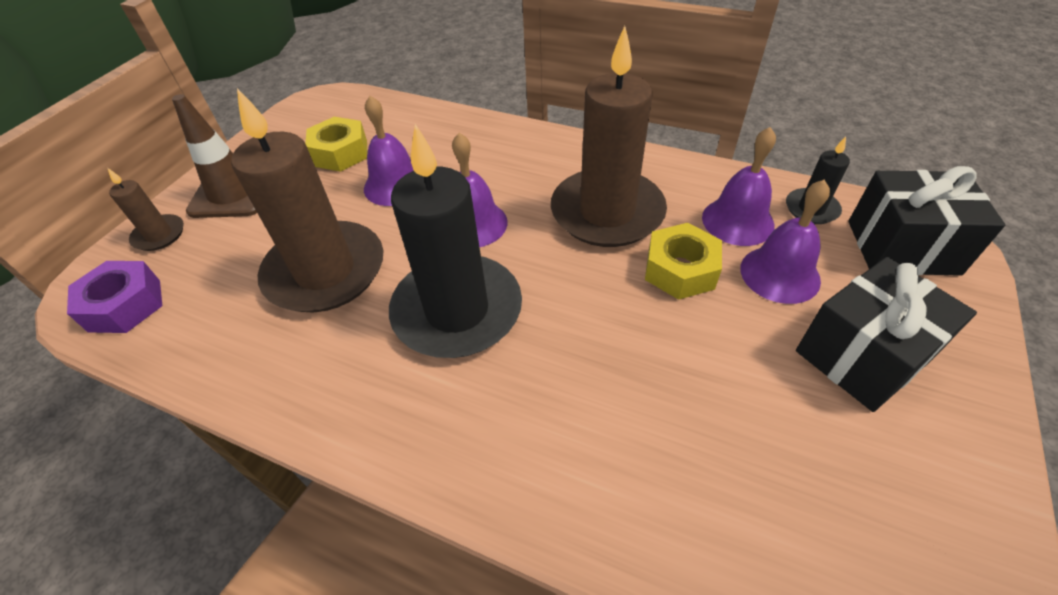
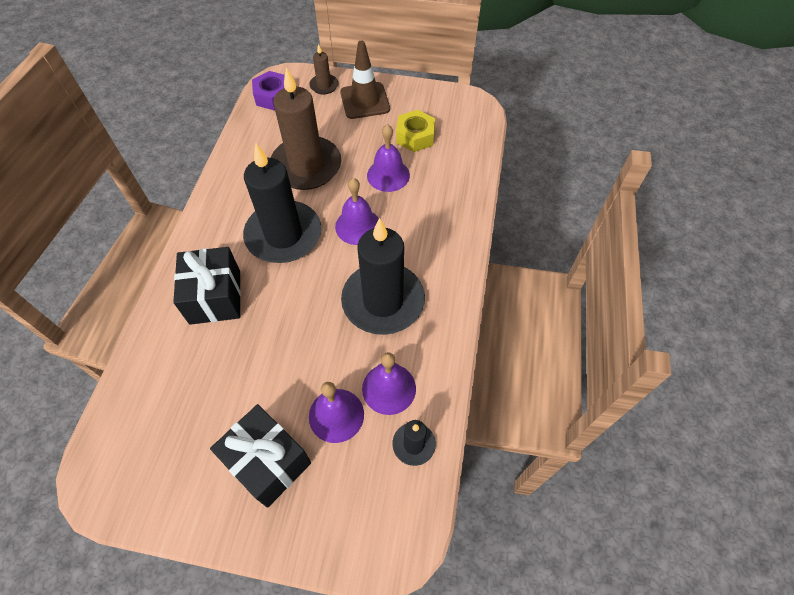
camera: 75 degrees right, 10 degrees up
(607, 212) = (383, 301): brown candle -> black candle
(680, 270) = (331, 351): yellow nut -> none
(902, 247) = (378, 510): black gift -> black gift (215, 297)

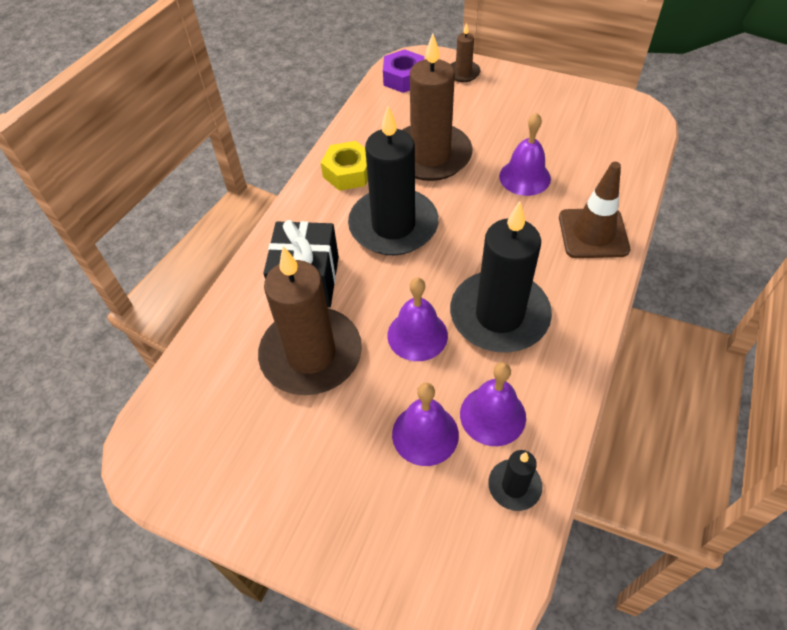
camera: 15 degrees right, 5 degrees down
(229, 363) = (311, 354): none -> brown candle
(268, 462) = (337, 471): black gift -> none
(358, 226) = (481, 228): purple bell -> purple bell (417, 335)
(365, 101) = (508, 94): brown traffic cone -> brown traffic cone (593, 233)
(415, 136) = (563, 139): yellow nut -> yellow nut (348, 172)

